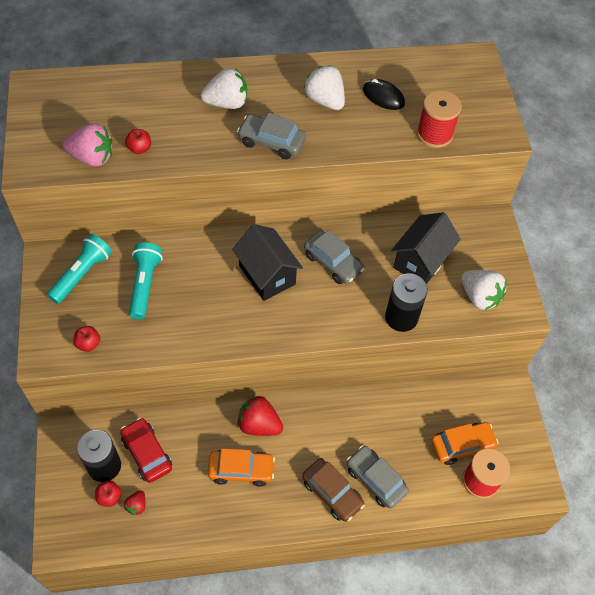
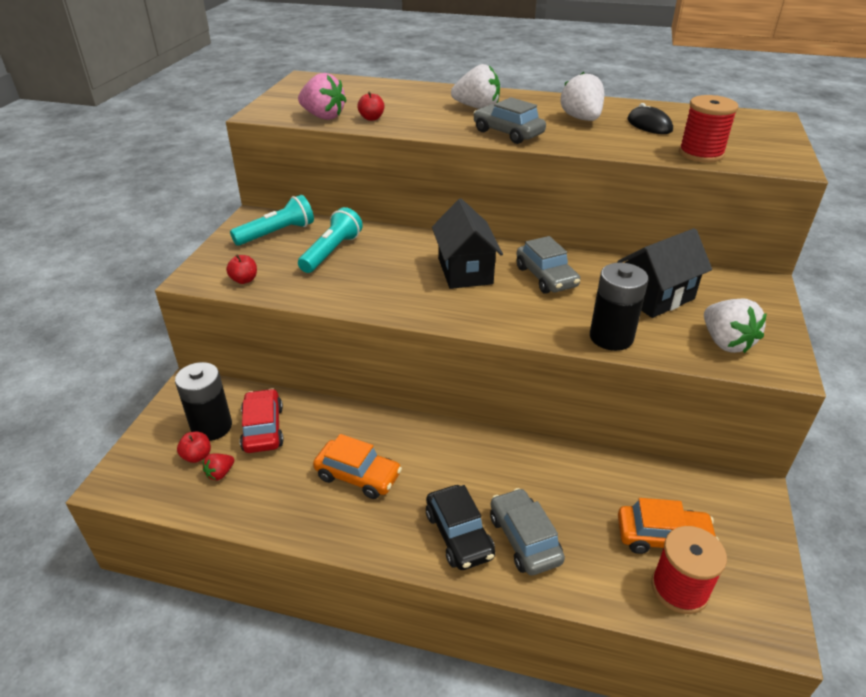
camera: 25 degrees right, 20 degrees down
(259, 424) = (403, 438): red strawberry -> none
(332, 492) = (459, 535): brown car -> black car

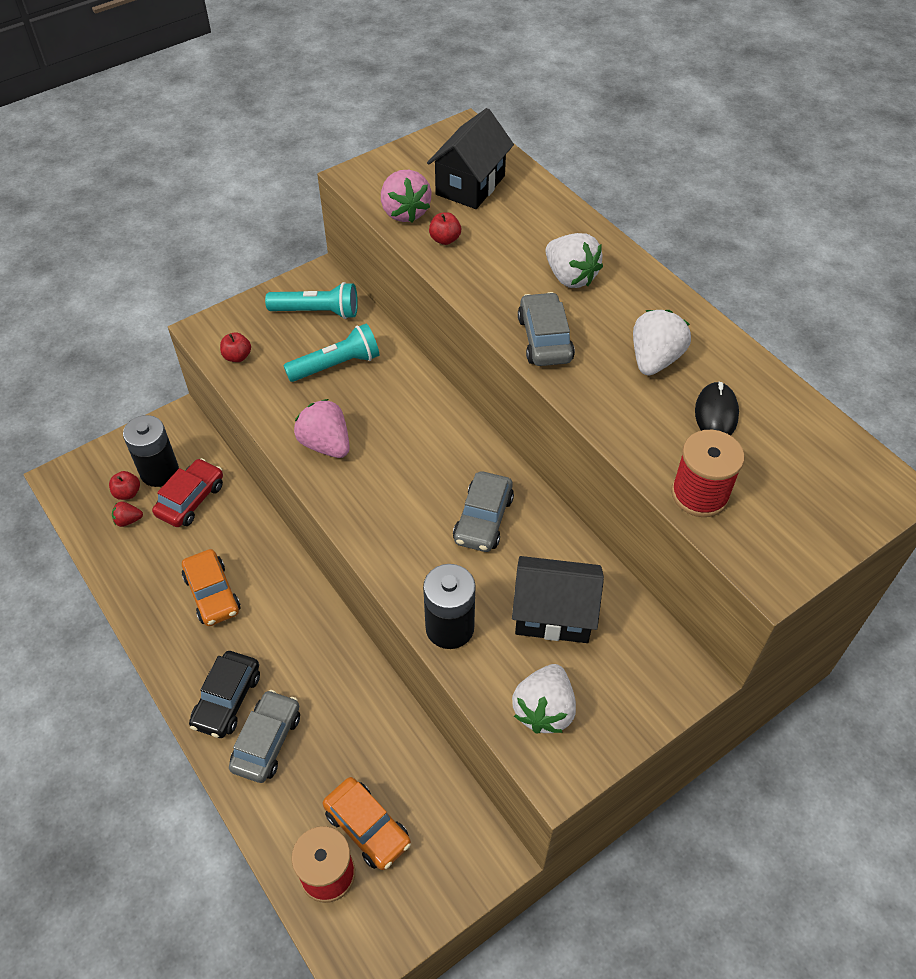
camera: 40 degrees right, 15 degrees up
(384, 293) = (326, 444): none -> pink strawberry
(465, 271) = (421, 463): black house -> black house (470, 185)

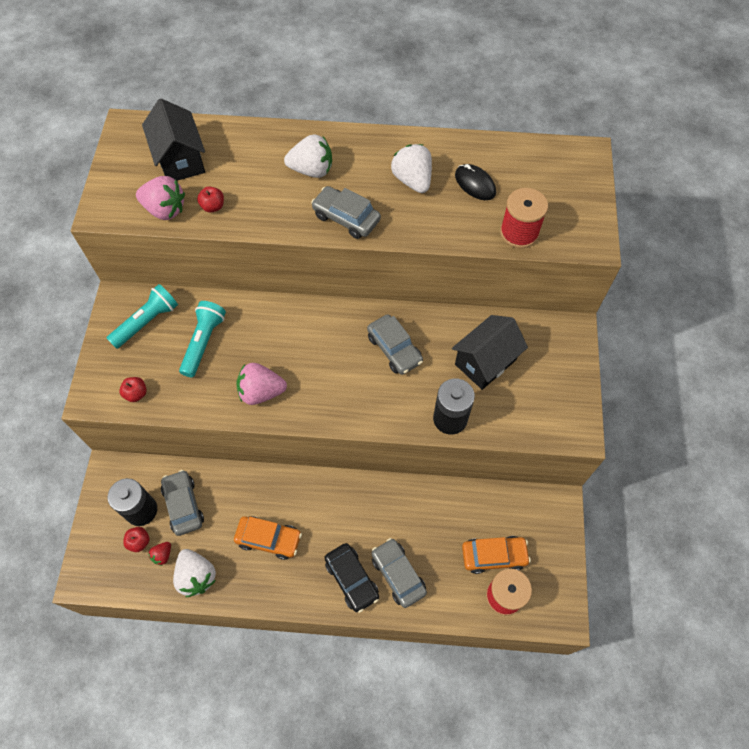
camera: 50 degrees left, 10 degrees up
(191, 499) = (183, 505): red car -> grey car
(544, 710) = (537, 410): white strawberry -> white strawberry (196, 576)

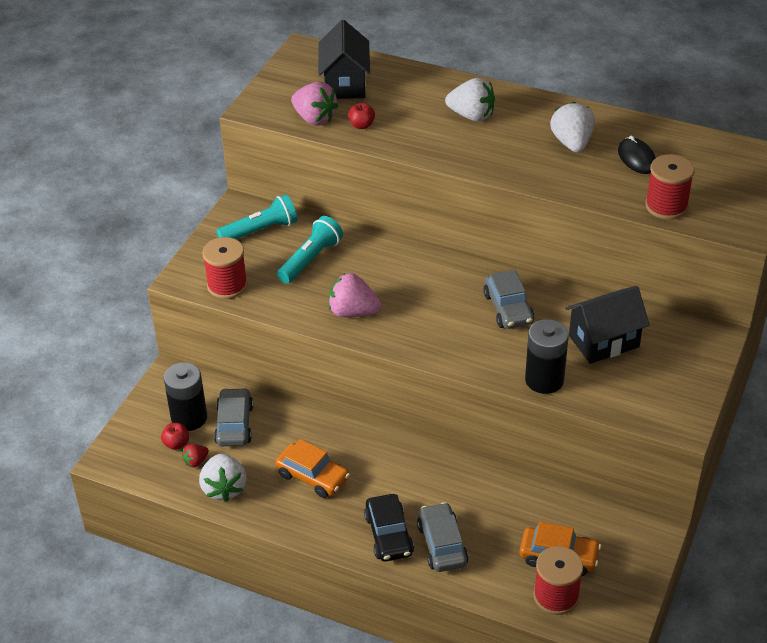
camera: 20 degrees right, 20 degrees down
(136, 394) = (227, 285): red apple -> red spool
(346, 218) = (490, 159): grey car -> none

